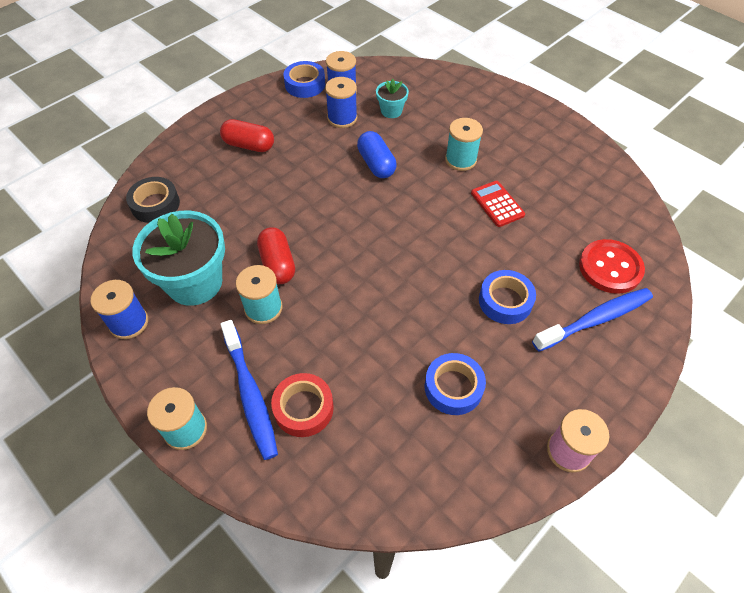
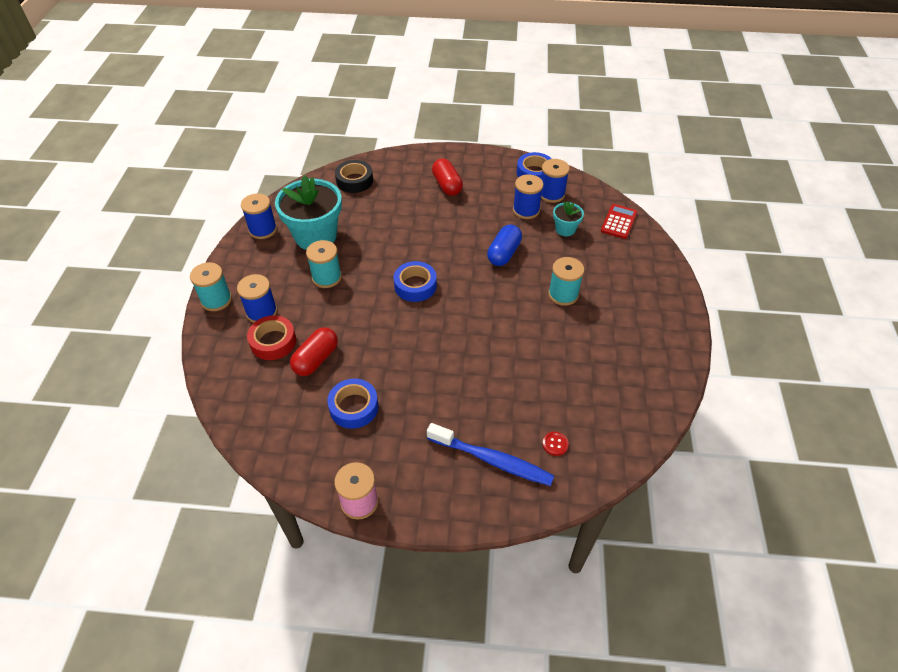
camera: 50 degrees right, 5 degrees down
(250, 394) = (261, 312): blue toothbrush -> blue spool
(277, 264) = (366, 262): red capsule -> red capsule (316, 359)
(497, 204) = (543, 340): red calculator -> red calculator (618, 222)
(505, 301) = (454, 395): blue tape -> blue tape (415, 286)
(610, 268) = (555, 444): red button -> red button, size x0.42

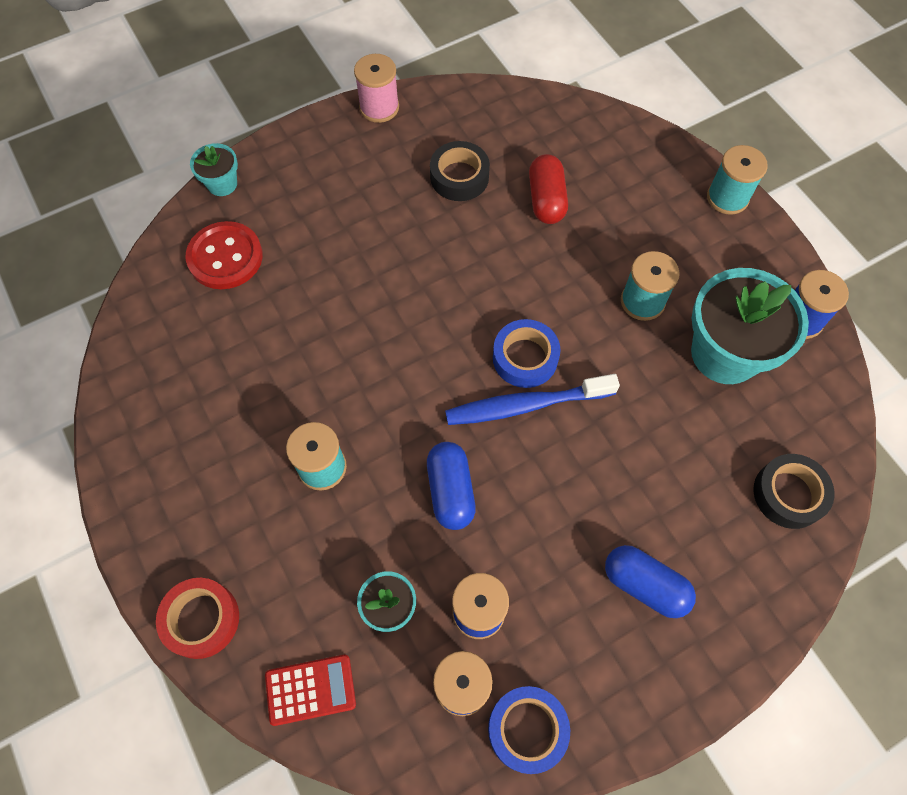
camera: 145 degrees right, 15 degrees up
(261, 312) = (662, 214): blue spool -> none
(273, 342) = (611, 191): red tape -> red tape (201, 619)
(354, 407) = (459, 177): blue tape -> black tape
(447, 185) = (644, 585): red capsule -> blue capsule
(492, 460) = (281, 206): blue toothbrush -> blue toothbrush (525, 405)
(526, 507) = (222, 184): none -> turquoise flower pot
(555, 444) = (225, 257): red button -> red button, size x2.37
(618, 222) = (310, 689): red calculator -> red calculator turned 90 degrees counterclockwise

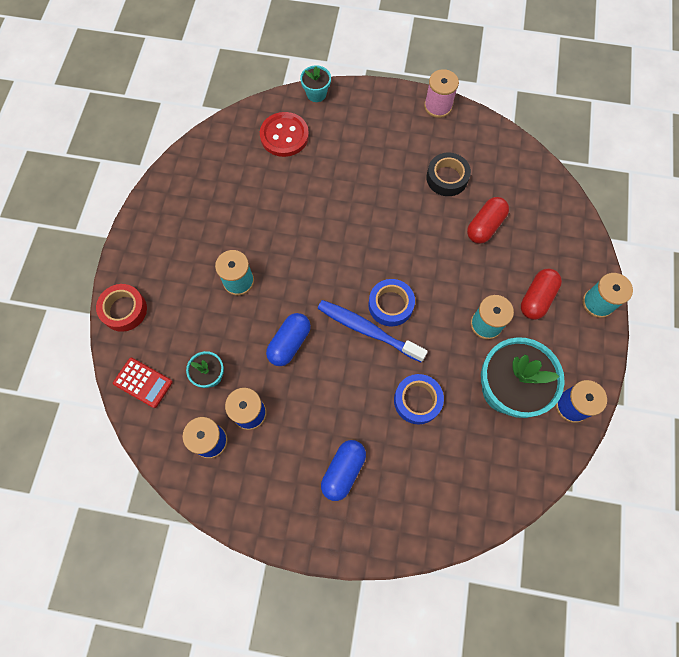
camera: 40 degrees right, 5 degrees up
(527, 729) = (222, 487): blue tape -> blue tape (417, 400)
(644, 585) = (343, 471): blue capsule -> blue capsule turned 45 degrees clockwise
(666, 236) = (536, 298): none -> red capsule
(788, 494) = (467, 492): black tape -> none

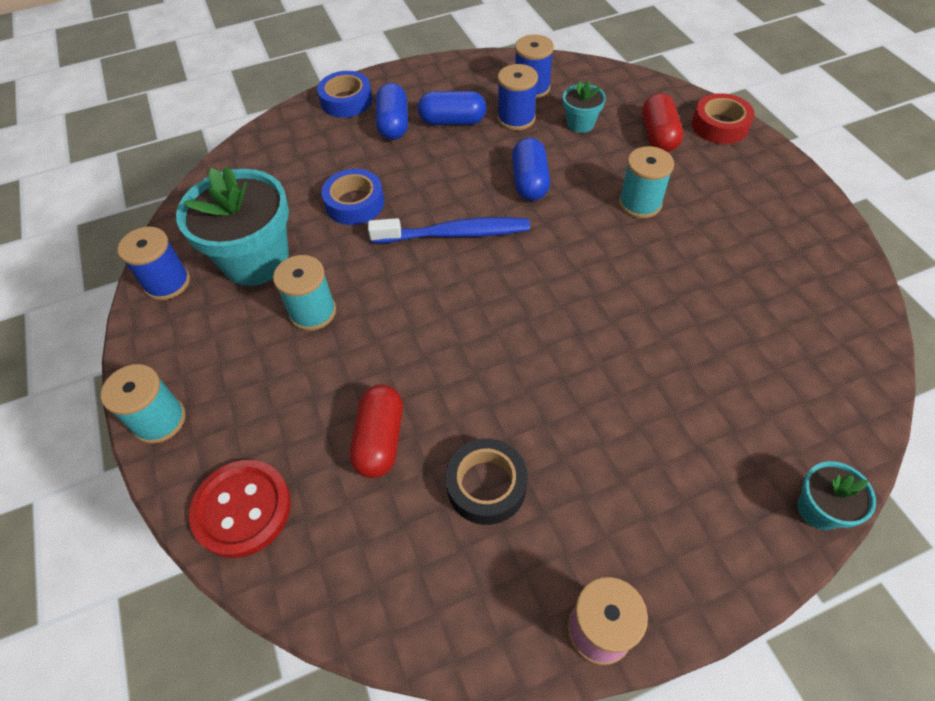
camera: 150 degrees right, 15 degrees down
(143, 382) = (634, 92): red calculator -> none
(284, 136) = (783, 401): red button -> red button (242, 509)
(297, 443) = (452, 121): none -> blue capsule
(390, 305) = (447, 271): blue tape -> blue tape (346, 101)
(536, 298) = (255, 378): red capsule -> red capsule (658, 136)

